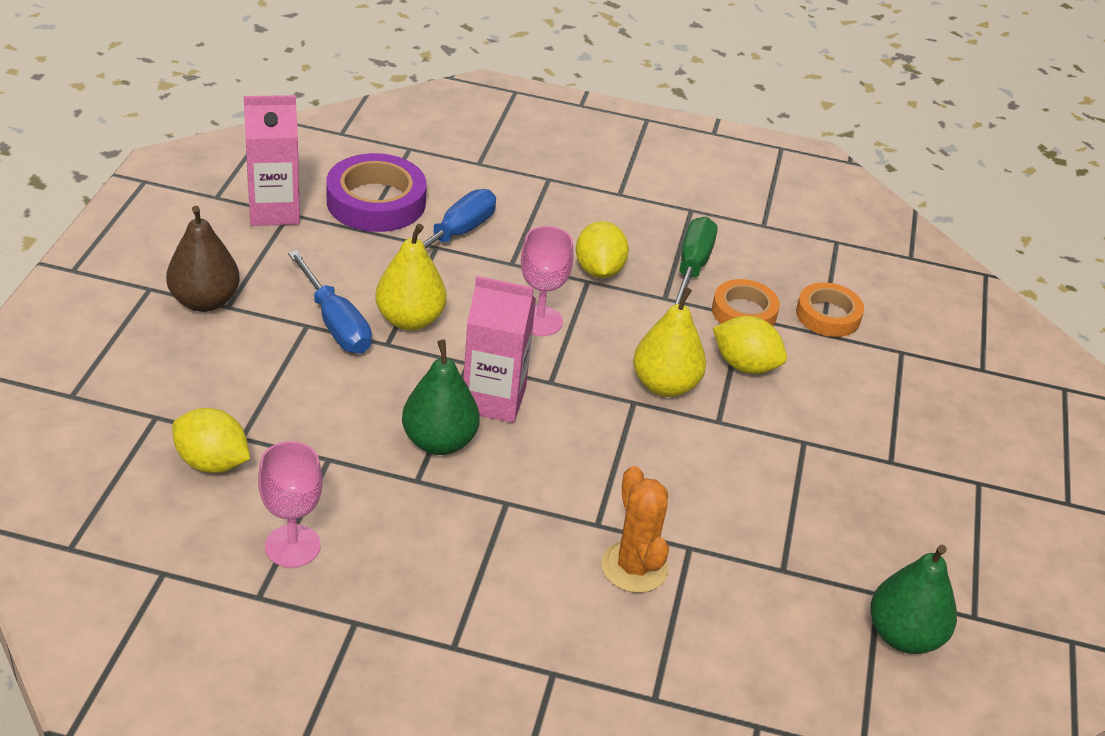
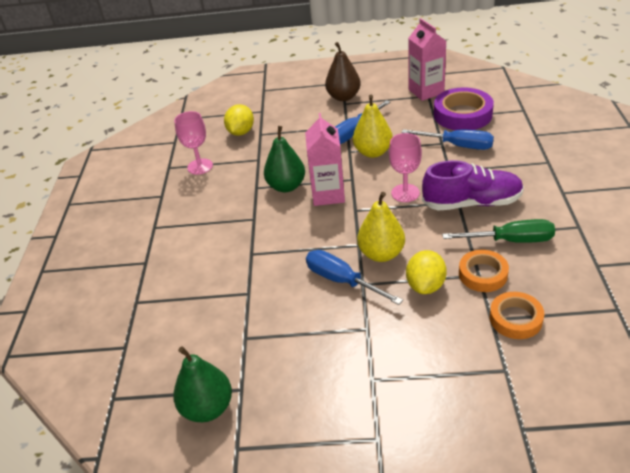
camera: 85 degrees right, 0 degrees up
(599, 270) = (472, 203): yellow lemon -> purple shoe
(634, 567) = (224, 274): orange cactus -> none
(704, 439) = (342, 281): none -> blue screwdriver

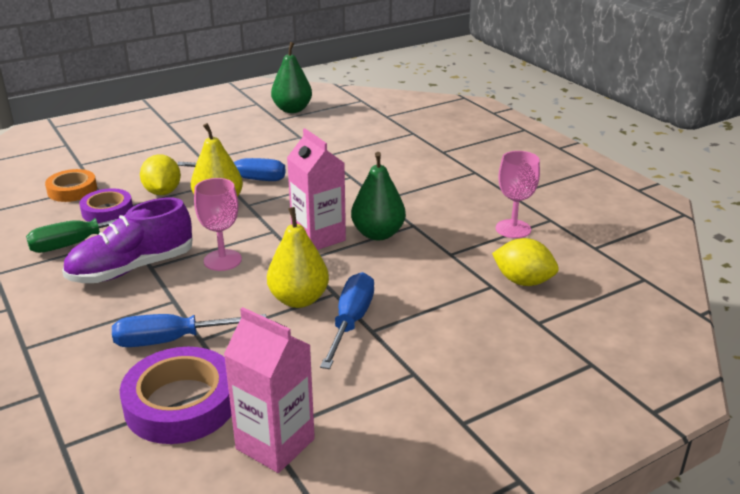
camera: 145 degrees right, 10 degrees down
(241, 132) = (523, 281): yellow lemon -> yellow lemon turned 45 degrees counterclockwise
(343, 97) = (428, 386): brown pear -> none
(483, 274) = (107, 211): orange tape -> purple tape

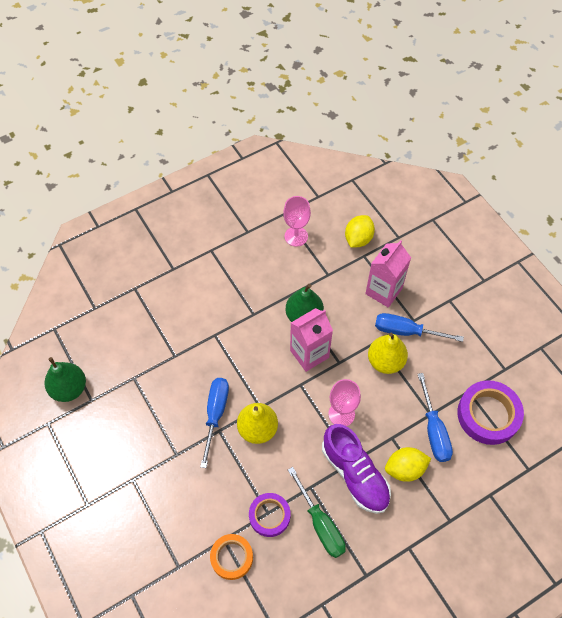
camera: 90 degrees left, 30 degrees up
(162, 192) = (238, 477): yellow lemon -> yellow lemon (405, 469)
(275, 444) = (511, 364): pink carton -> pink carton (383, 291)

